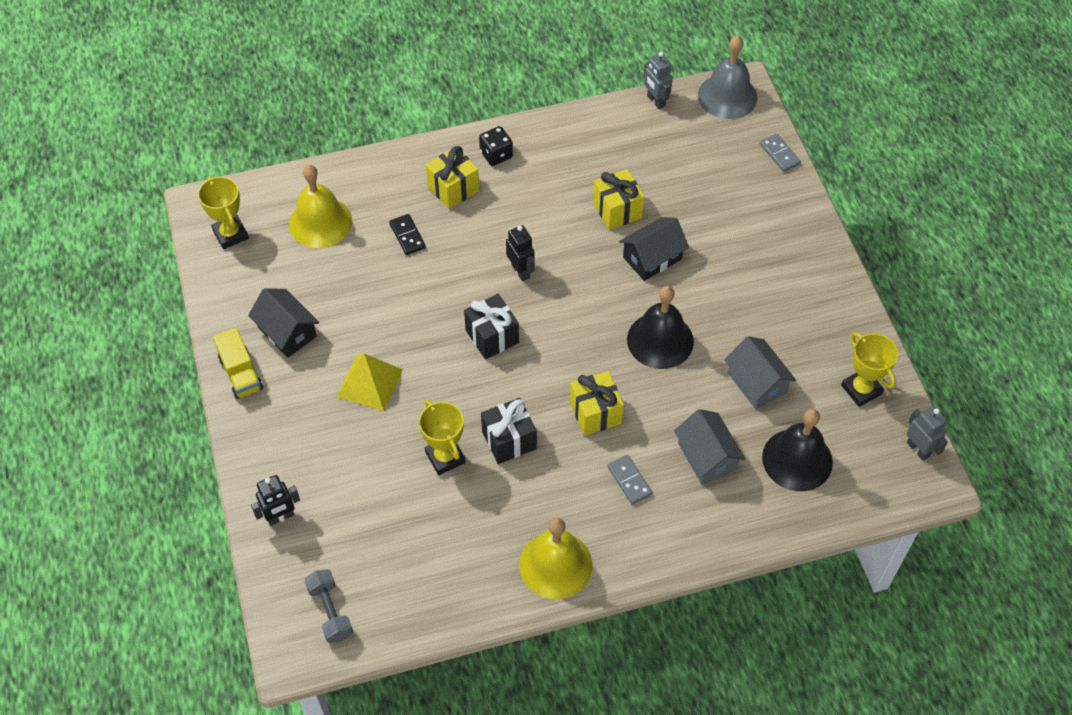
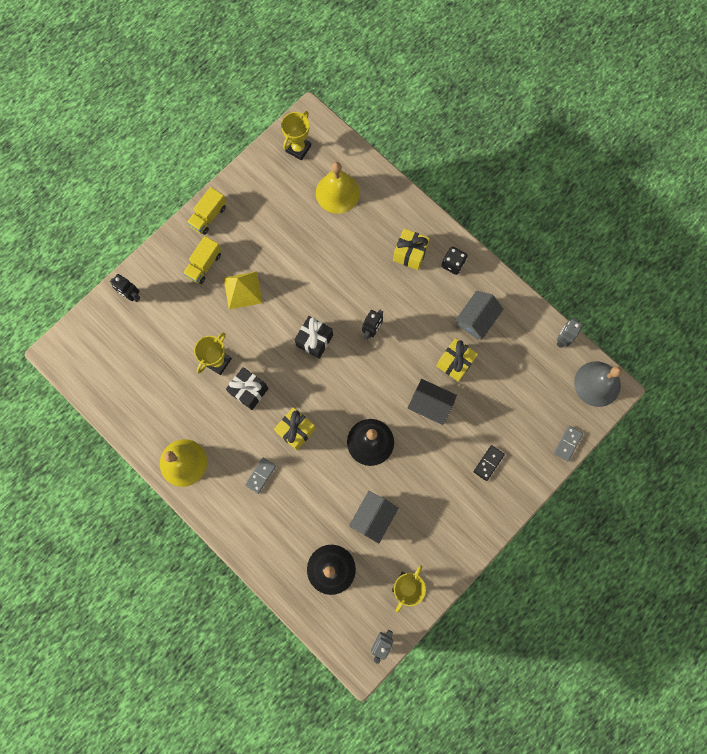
camera: 60 degrees right, 20 degrees up
(287, 332) = (250, 223): black house -> none
(303, 410) = (204, 265): none -> yellow truck
(330, 611) = (91, 357): grey dumbbell -> none
(407, 236) = (358, 248): black domino -> black domino (488, 463)
(706, 457) = (302, 513): grey house -> grey house (476, 319)

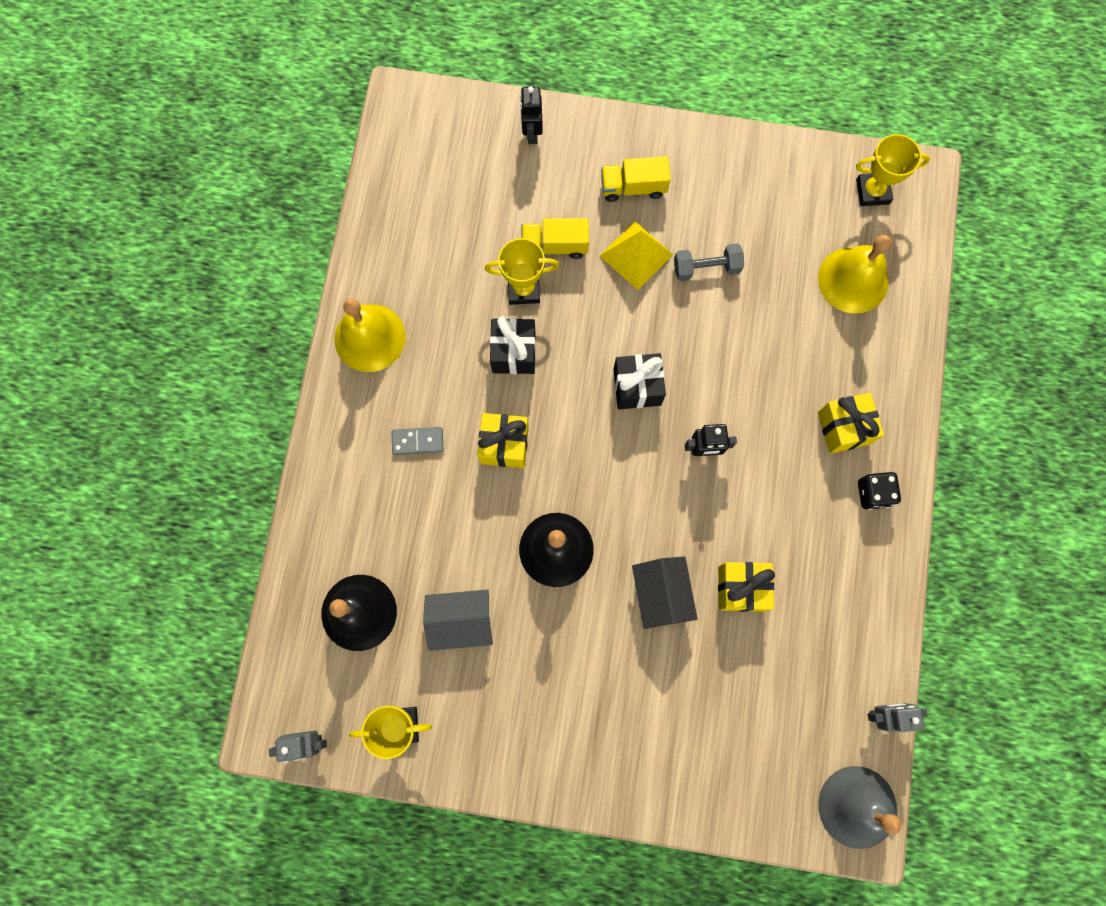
camera: 55 degrees right, 0 degrees up
(208, 216) = (699, 148): yellow truck -> yellow truck (555, 245)
(277, 260) = (706, 268): none -> grey dumbbell
(476, 319) = (822, 576): grey house -> none
(488, 463) = (638, 726): black domino -> none
(567, 443) = (743, 820): grey domino -> none

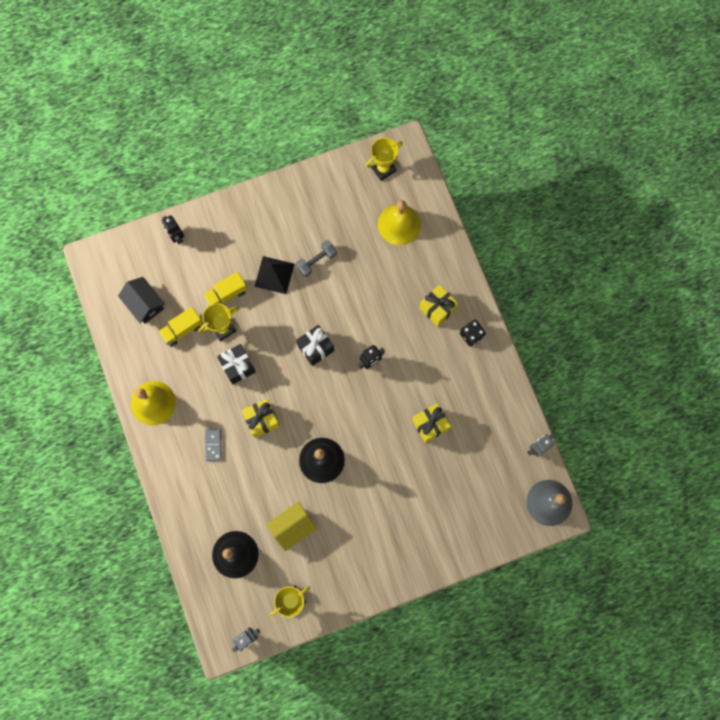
camera: 30 degrees left, 0 degrees up
(417, 441) = (213, 445): grey domino -> grey domino turned 60 degrees counterclockwise
(461, 620) = (292, 527): grey house -> yellow house
(633, 187) = (251, 237): yellow truck -> yellow truck (182, 329)
(636, 255) = (274, 275): yellow pyramid -> black pyramid
(661, 594) = (390, 451): black house -> black house (145, 304)

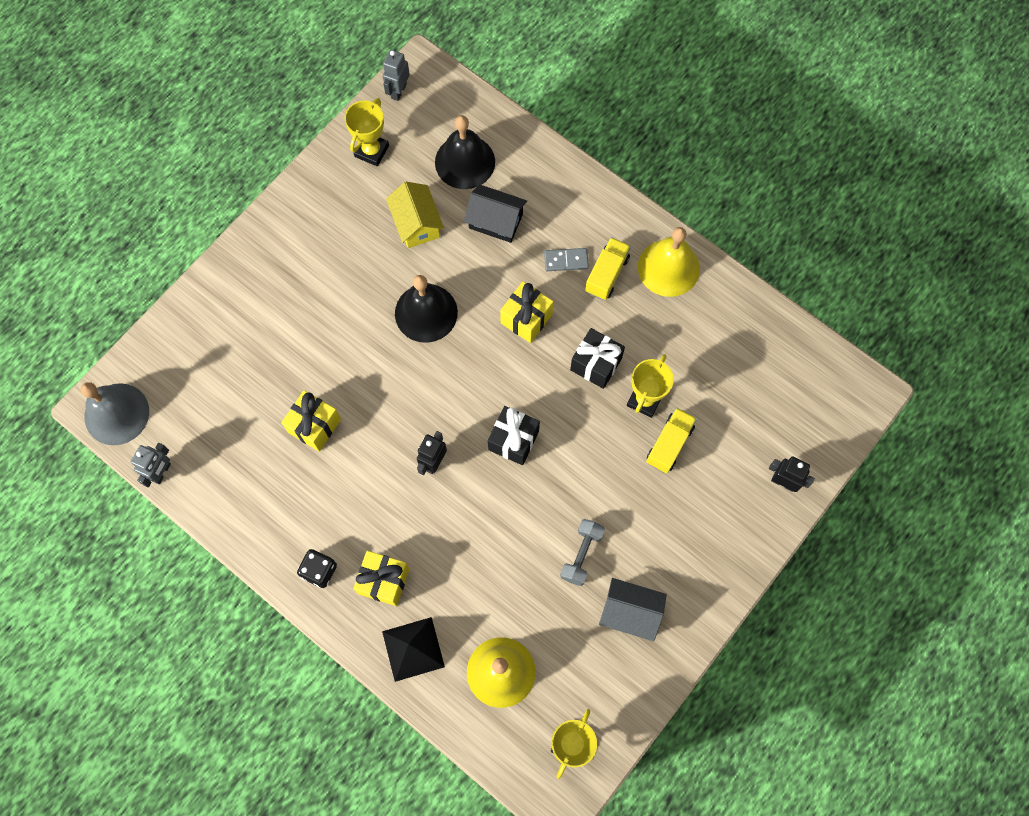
camera: 150 degrees right, 5 degrees down
(145, 304) = (761, 375): black house -> black house (495, 221)
(182, 329) = (693, 370): yellow truck -> yellow truck (607, 274)
(213, 445) = (566, 260): grey domino -> grey domino turned 60 degrees counterclockwise
(274, 275) = (625, 504): black pyramid -> black pyramid (413, 649)
(292, 527) = (416, 223): yellow house -> yellow house turned 45 degrees counterclockwise
(309, 216) = (630, 612): none -> grey house

